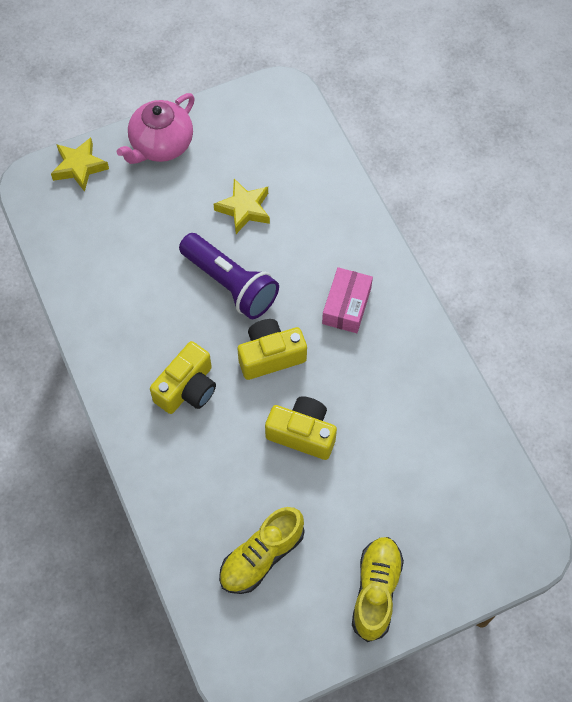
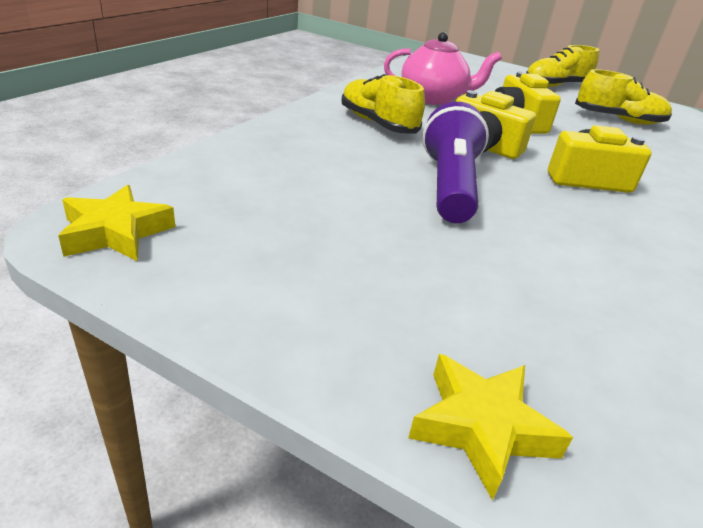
camera: 130 degrees left, 30 degrees down
(161, 145) = (310, 325): pink teapot -> pink teapot (433, 98)
(244, 209) = (340, 203): yellow star -> yellow star (116, 232)
(346, 306) = (377, 124): pink box -> yellow shoe

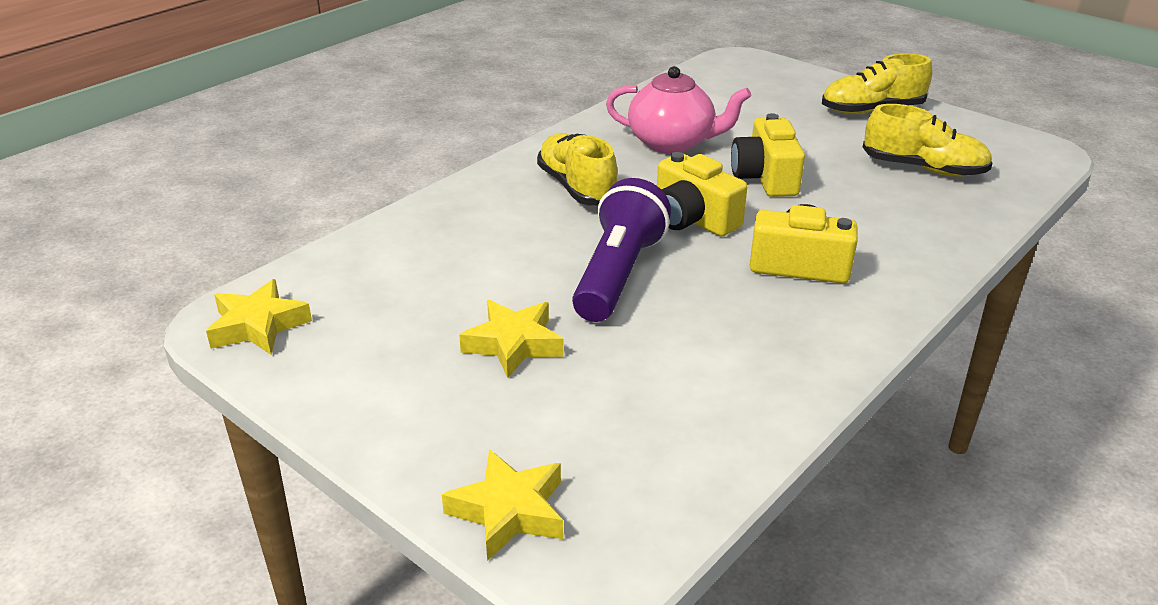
camera: 15 degrees right, 0 degrees up
(390, 244) = (513, 344): none -> yellow star

